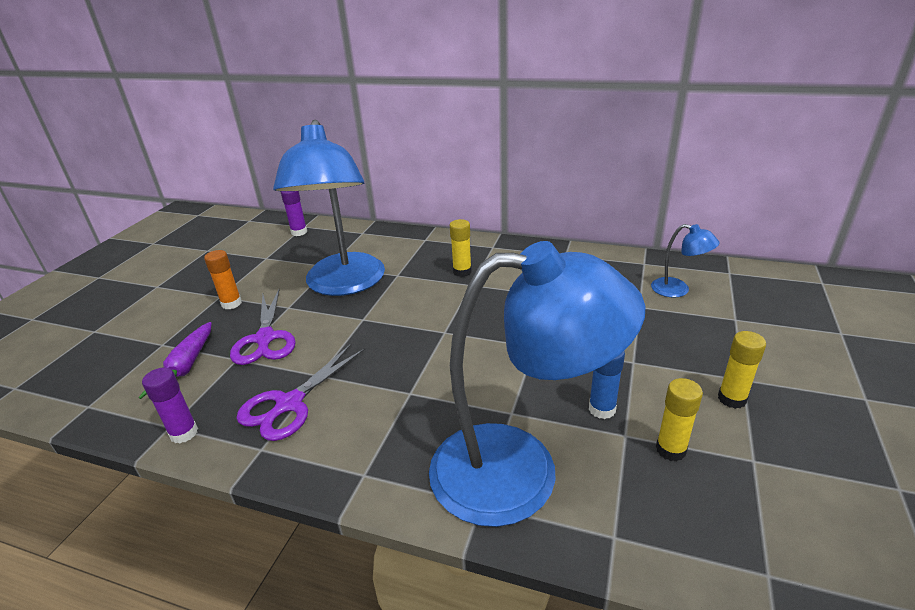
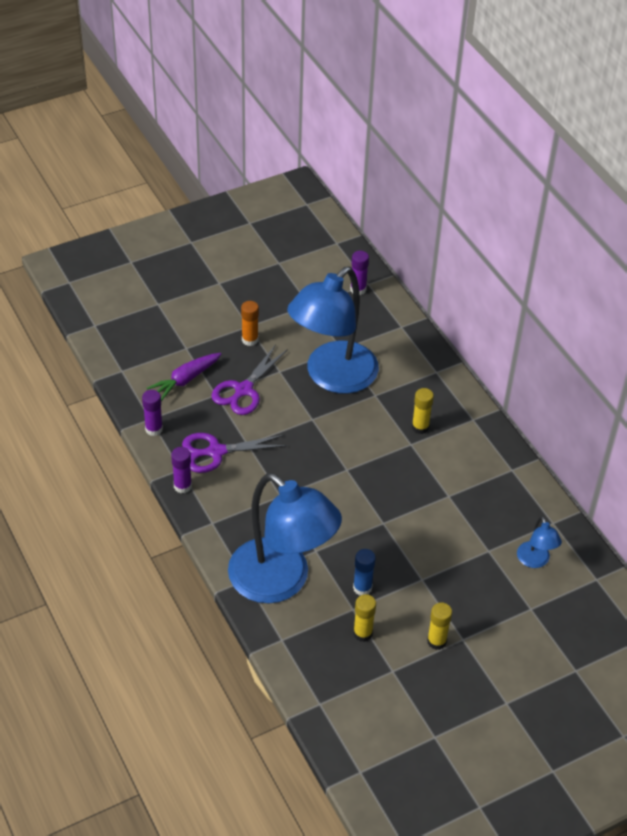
camera: 40 degrees right, 15 degrees up
(282, 464) = (182, 486): none -> purple glue stick

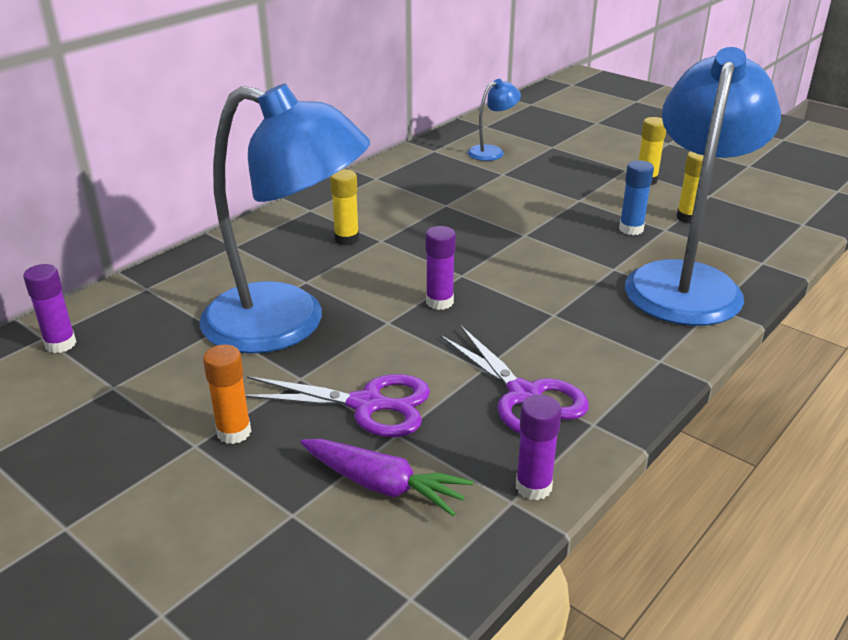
camera: 110 degrees left, 15 degrees down
(182, 486) = (624, 410): purple glue stick -> purple glue stick (439, 302)

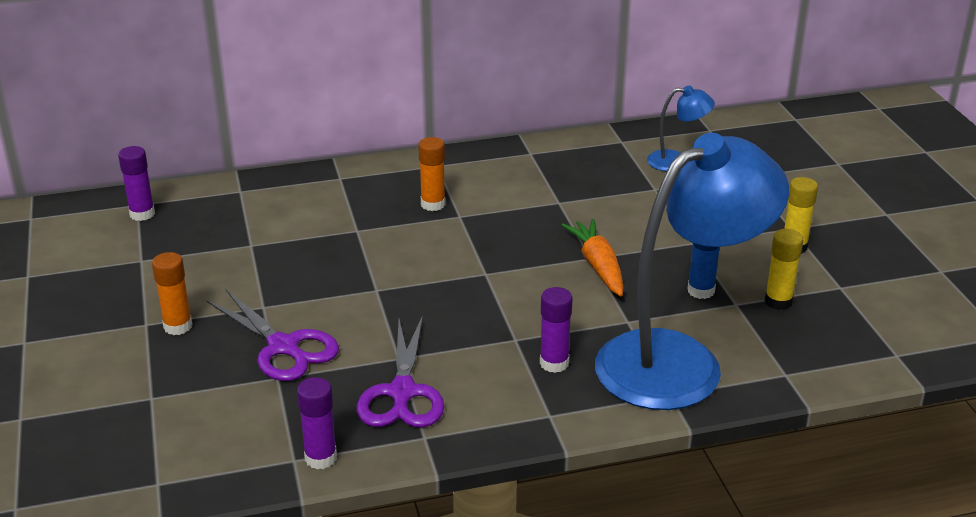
camera: 35 degrees right, 0 degrees up
(287, 324) = (303, 260): blue lamp -> none
(346, 239) = (433, 204): yellow glue stick -> orange glue stick
(383, 485) = (226, 407): purple carrot -> none
(439, 302) = (437, 290): purple glue stick -> purple glue stick (554, 363)
(538, 238) = (598, 266): none -> orange carrot

